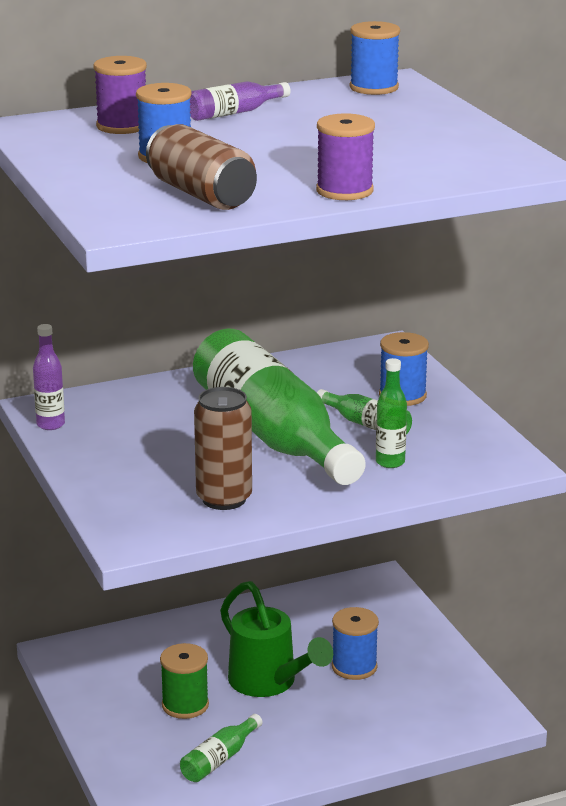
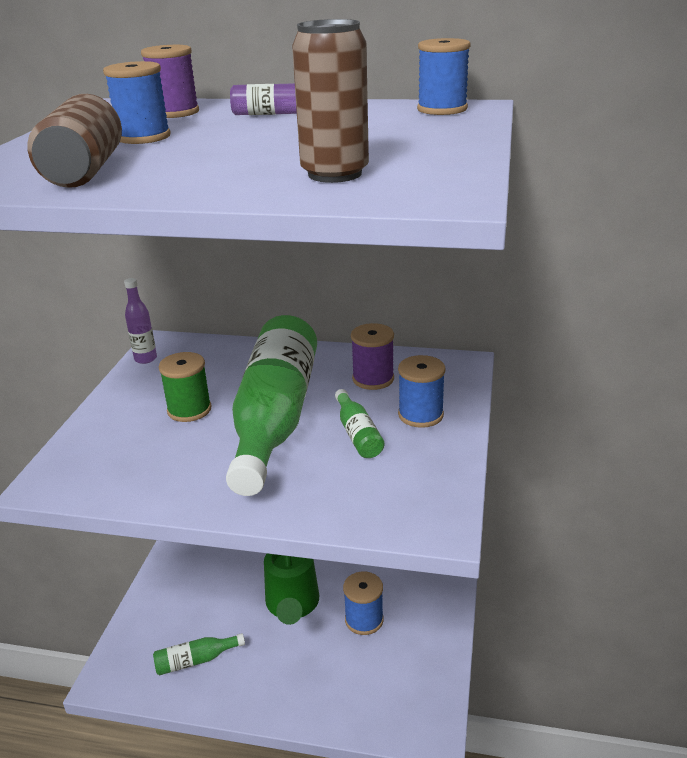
camera: 35 degrees right, 5 degrees up
(185, 705) = (221, 598): green spool -> green spool (189, 410)
(224, 499) = (160, 468): brown can -> brown can (335, 174)
(344, 191) = (205, 189): purple spool -> purple spool (373, 379)
(390, 462) = (330, 481): green bottle -> none

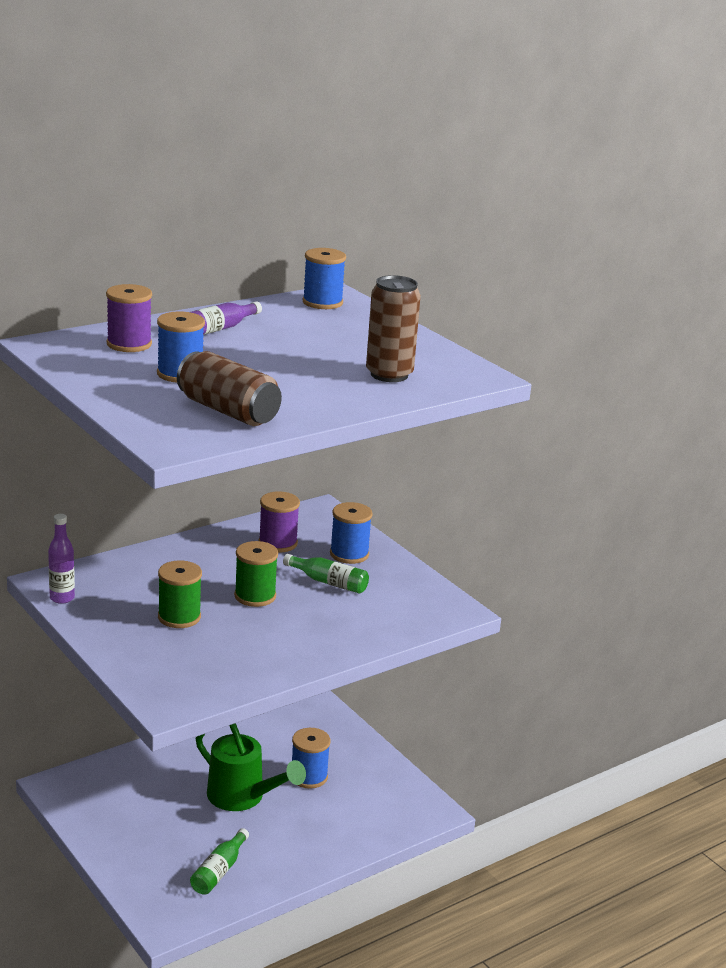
camera: 50 degrees left, 5 degrees down
(275, 418) = (255, 596): green bottle -> green spool

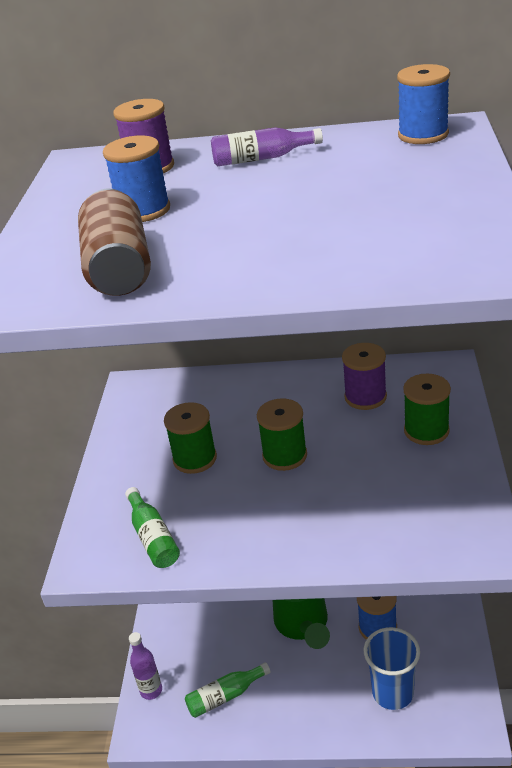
camera: 45 degrees right, 10 degrees up
(62, 598) = (124, 407): purple bottle -> purple bottle (151, 690)
(329, 582) = (373, 461): green bottle -> green bottle (153, 537)
(349, 554) = (426, 431): blue spool -> green spool
(358, 814) = (393, 693): none -> blue cup
(389, 374) = (373, 246): brown can -> none

